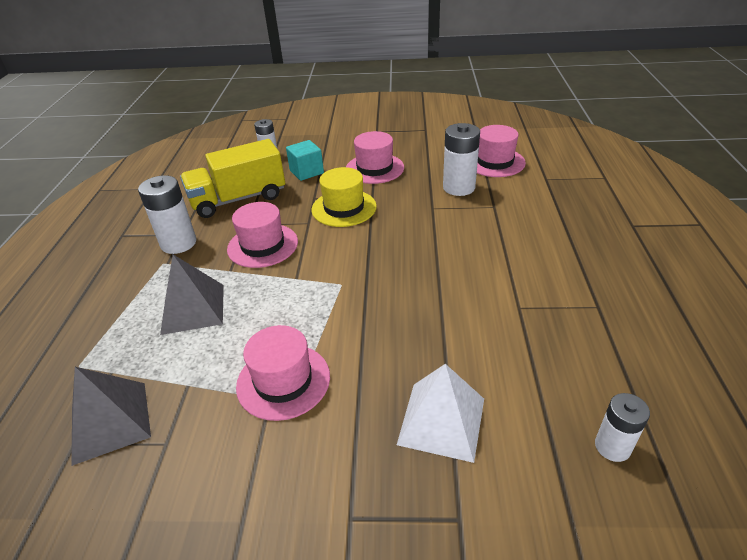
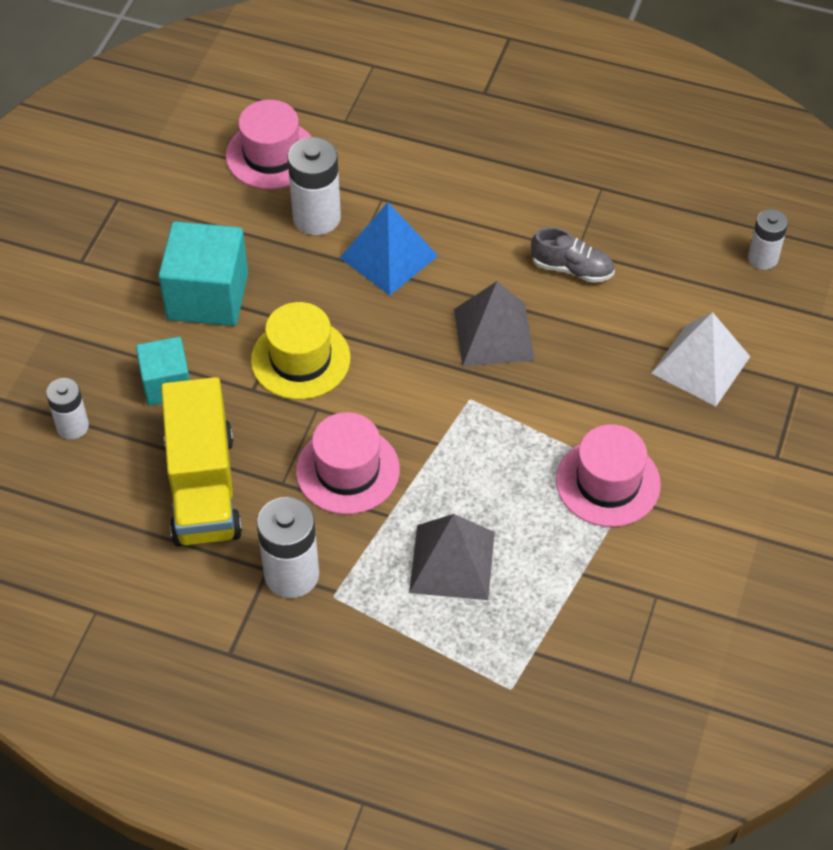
camera: 75 degrees left, 15 degrees up
(110, 421) = (610, 648): grey pyramid -> grey pyramid (493, 334)
(374, 168) = (207, 296): pink hat -> turquoise cube
(447, 220) = (389, 256): none -> blue pyramid
(497, 308) = (572, 269): none -> grey shoe

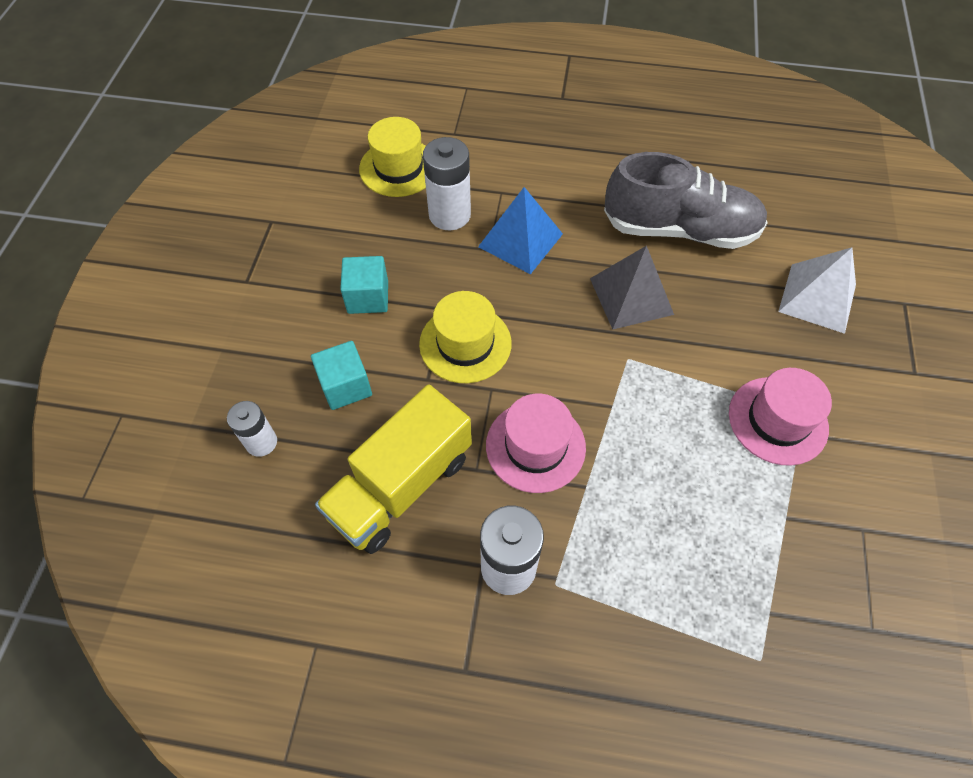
camera: 10 degrees left, 5 degrees up
(203, 487) = (401, 486): yellow truck -> yellow truck turned 60 degrees clockwise
(207, 296) = (368, 297): turquoise cube -> turquoise cube, size x0.62
(271, 155) = (398, 168): pink hat -> yellow hat
(452, 562) = (660, 526): grey pyramid -> none
(572, 269) = (679, 229): grey shoe -> grey shoe, size x2.09
(763, 258) = (832, 200): white battery -> none

